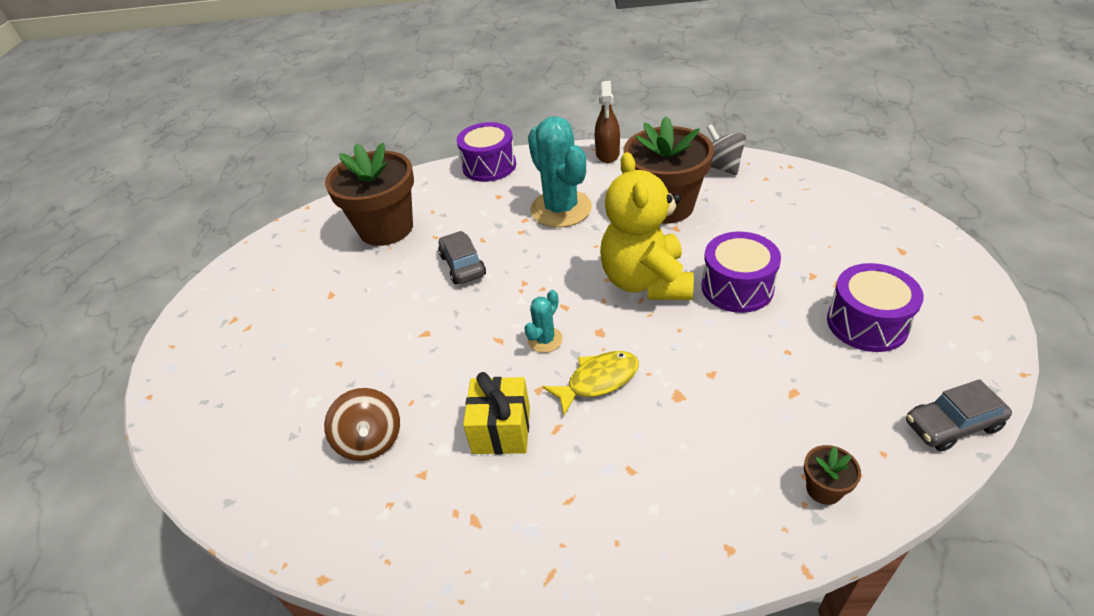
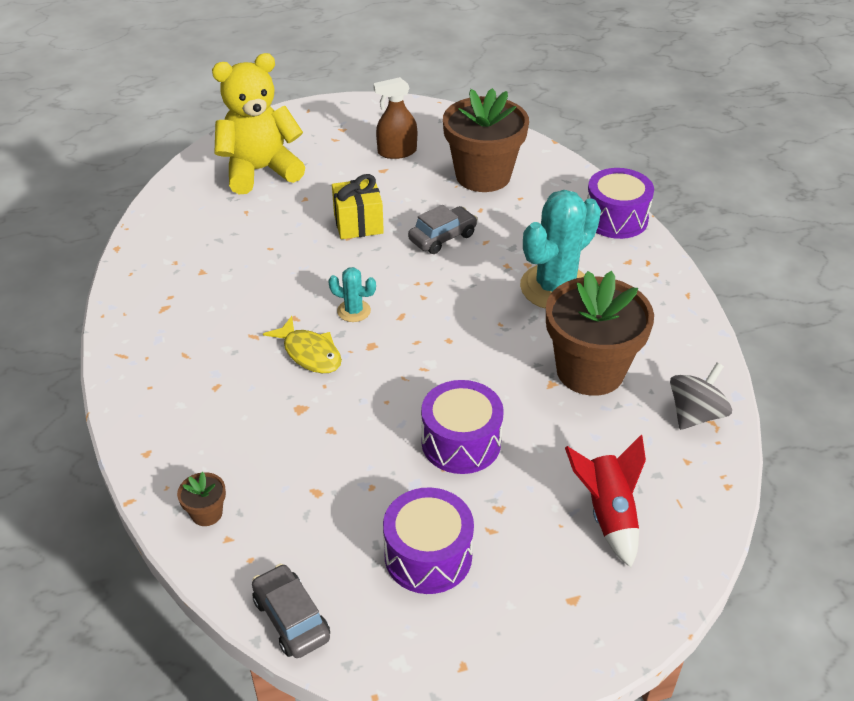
camera: 70 degrees right, 0 degrees up
(370, 440) = (230, 237): brown spinning top -> none
(501, 430) = (248, 304): yellow gift -> yellow gift (358, 224)
(607, 154) = (681, 308): brown spray bottle -> brown spray bottle (397, 152)
(646, 281) = (452, 369): yellow teddy bear -> yellow teddy bear (260, 171)
(818, 221) = (607, 514): none -> red rocket

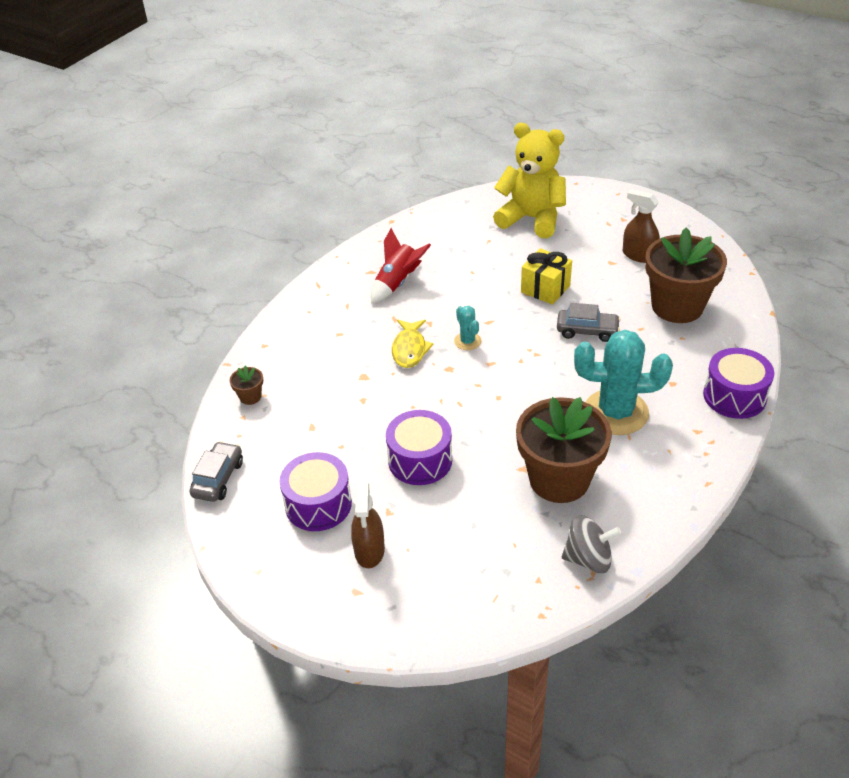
camera: 50 degrees right, 0 degrees up
(532, 555) = (369, 550): none -> brown spray bottle
(607, 514) = (442, 566): red rocket -> red rocket (397, 283)

